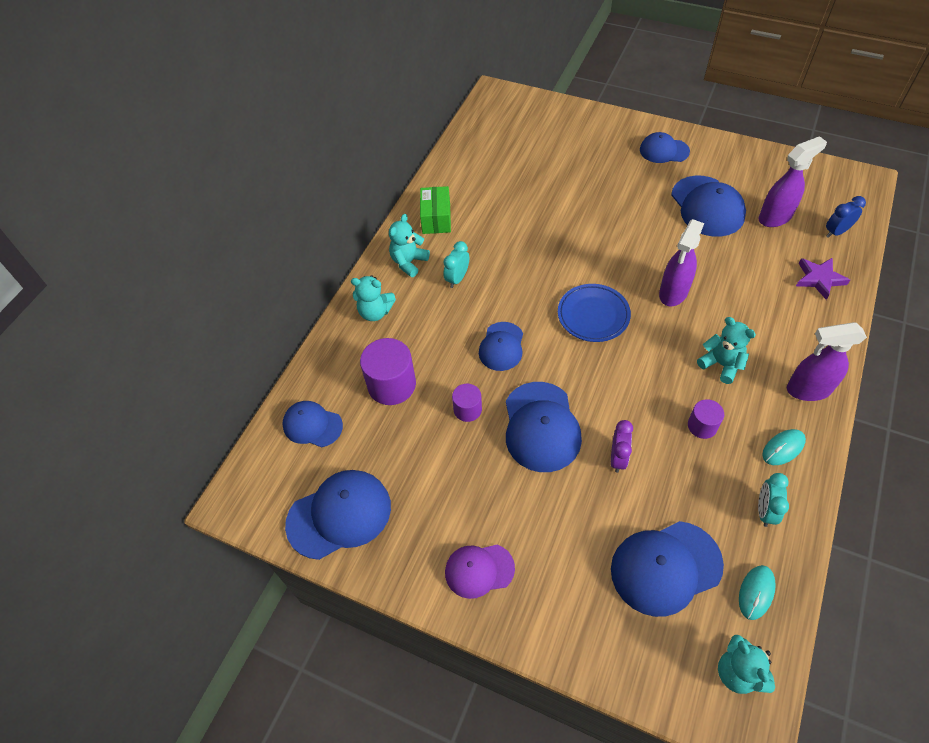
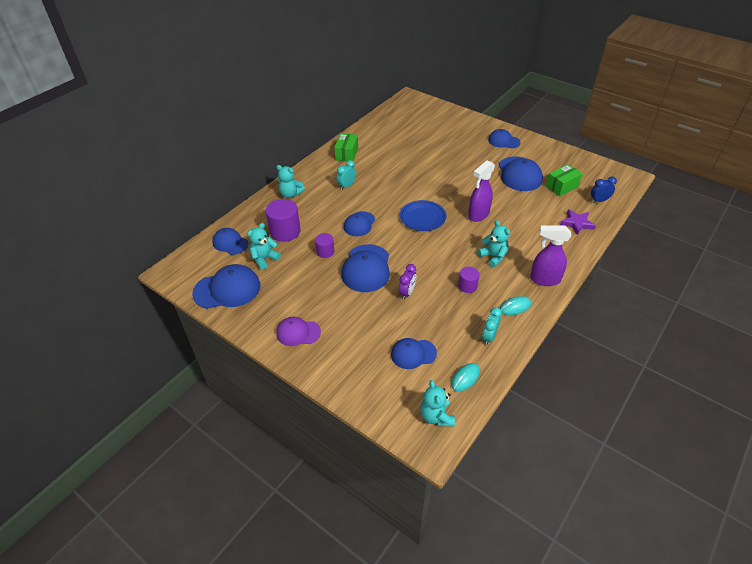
camera: 10 degrees right, 10 degrees down
(409, 262) = (321, 173): turquoise teddy bear -> turquoise teddy bear (264, 259)
(665, 567) = (413, 354): blue cap -> blue cap, size x0.62
(775, 217) = (562, 186): purple spray bottle -> green box

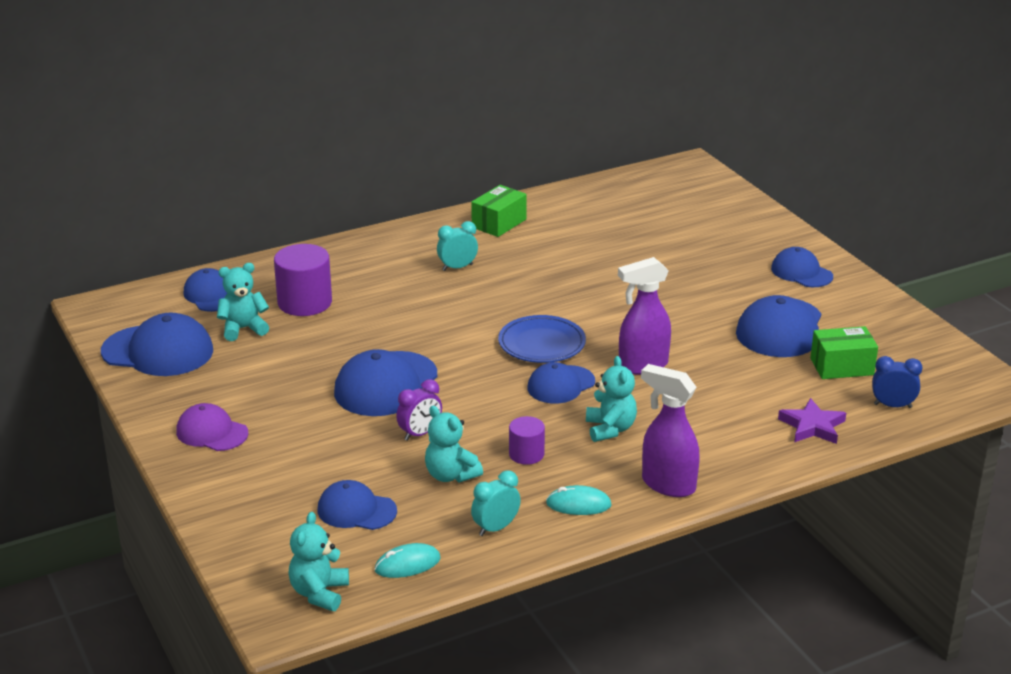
camera: 25 degrees right, 15 degrees down
(290, 194) = (357, 256): turquoise teddy bear -> turquoise teddy bear (451, 475)
(325, 252) = (342, 345): purple cylinder -> none
(359, 224) = (429, 324): blue cap -> blue cap (561, 385)

